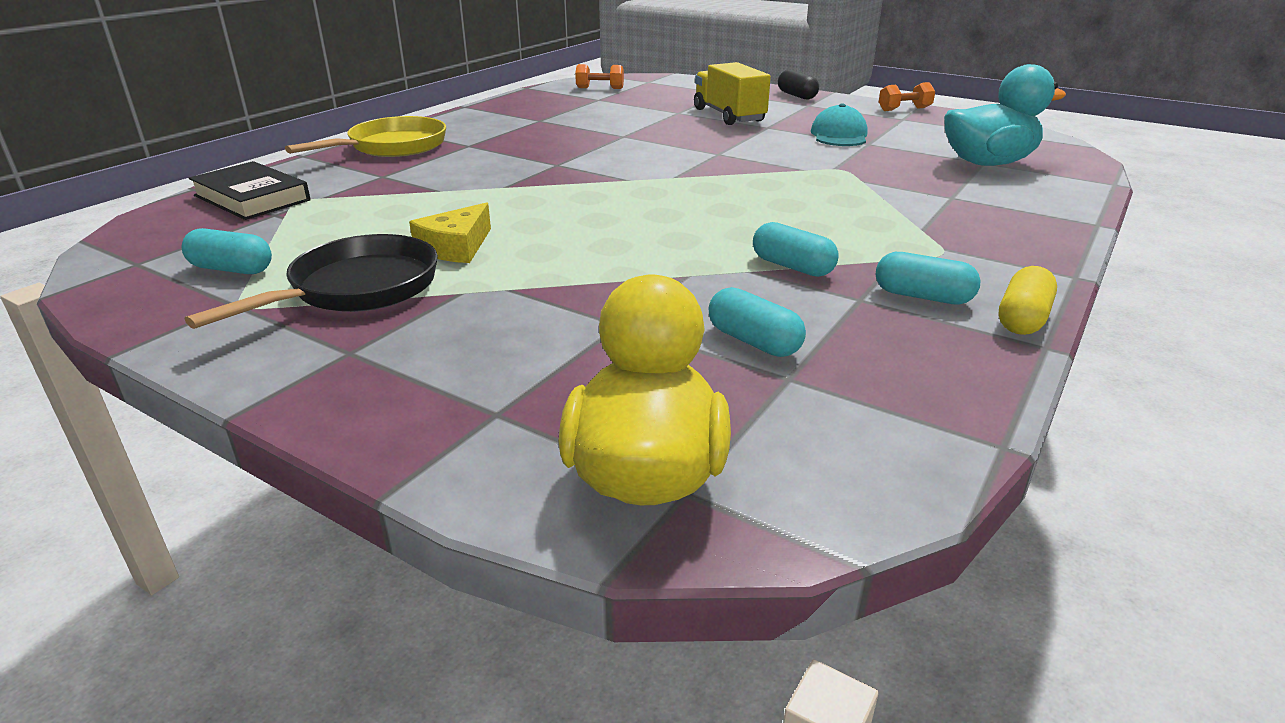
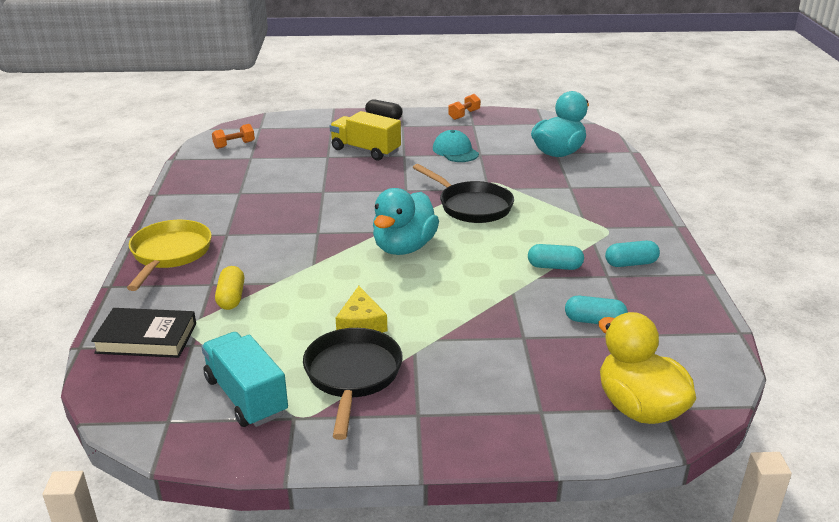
camera: 35 degrees left, 0 degrees up
(232, 269) = (246, 396): turquoise capsule -> turquoise truck
(626, 198) = (404, 247): none -> turquoise duck
(776, 184) = (471, 206): none -> black pan
(1022, 319) = (681, 261): yellow capsule -> yellow capsule (231, 297)

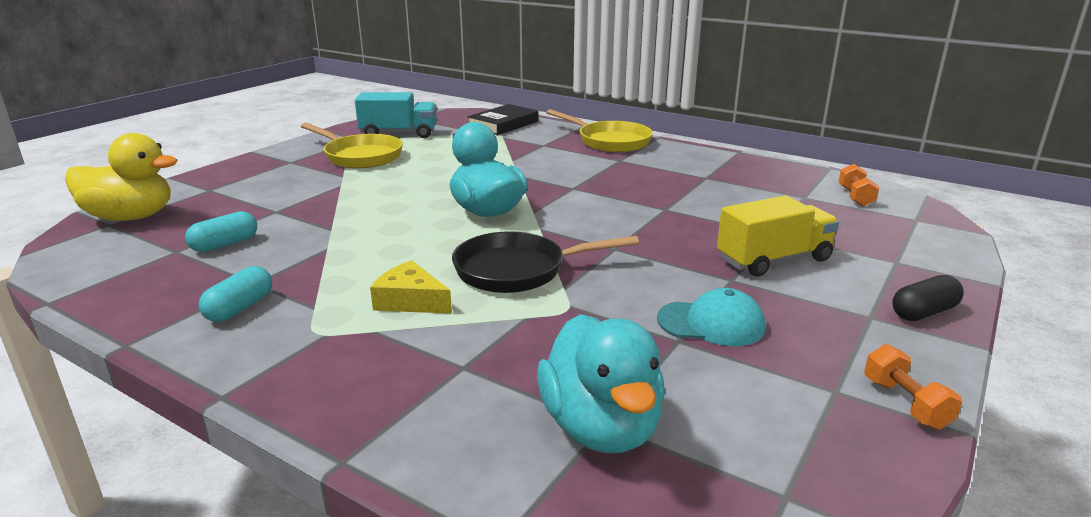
camera: 125 degrees right, 5 degrees down
(231, 297) = (513, 146): yellow capsule -> none
(352, 376) = (360, 156): black pan -> yellow pan
(361, 323) = (408, 170): yellow cheese -> yellow cheese (410, 301)
(554, 267) = (324, 263): turquoise capsule -> none

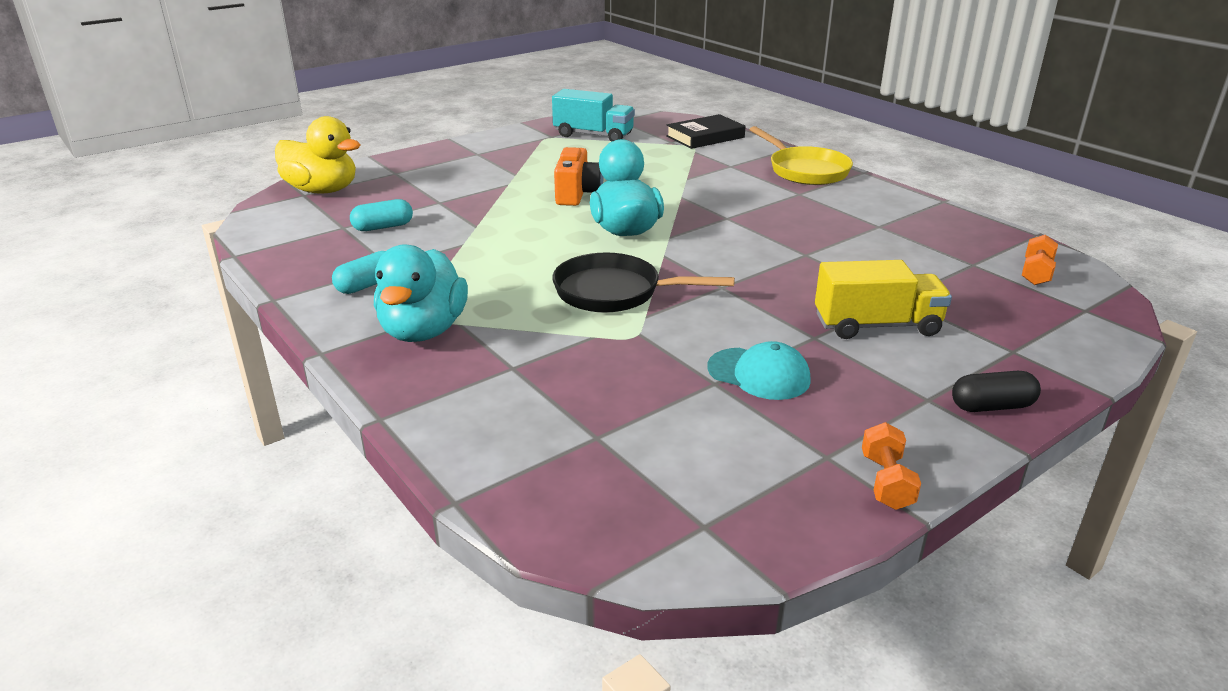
camera: 20 degrees right, 5 degrees up
(360, 156) = (542, 156): yellow pan -> none
(410, 301) = (504, 303): yellow cheese -> none
(417, 186) = (577, 194): none -> orange camera
(601, 427) = (591, 439): turquoise duck -> turquoise duck (423, 331)

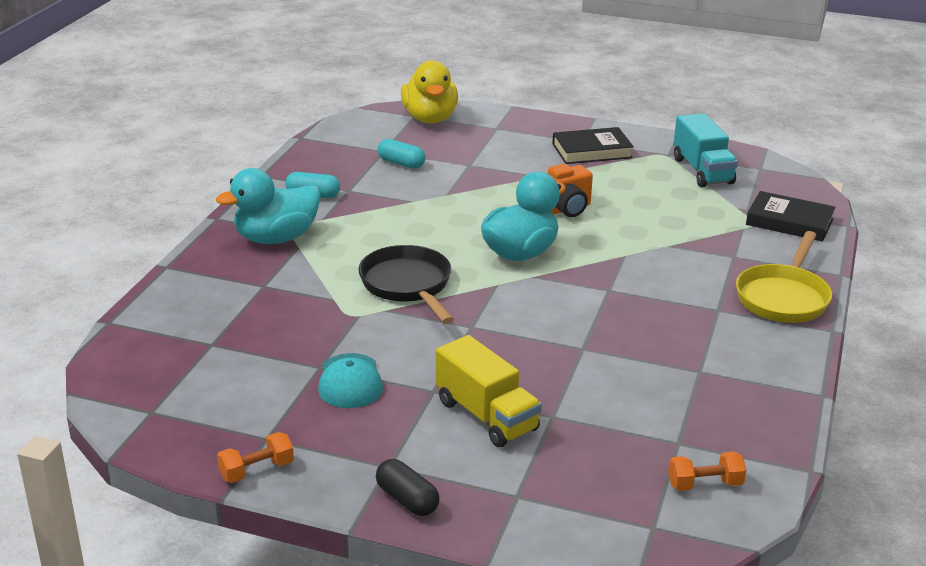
camera: 55 degrees right, 0 degrees up
(500, 155) = (592, 151): none -> black book

